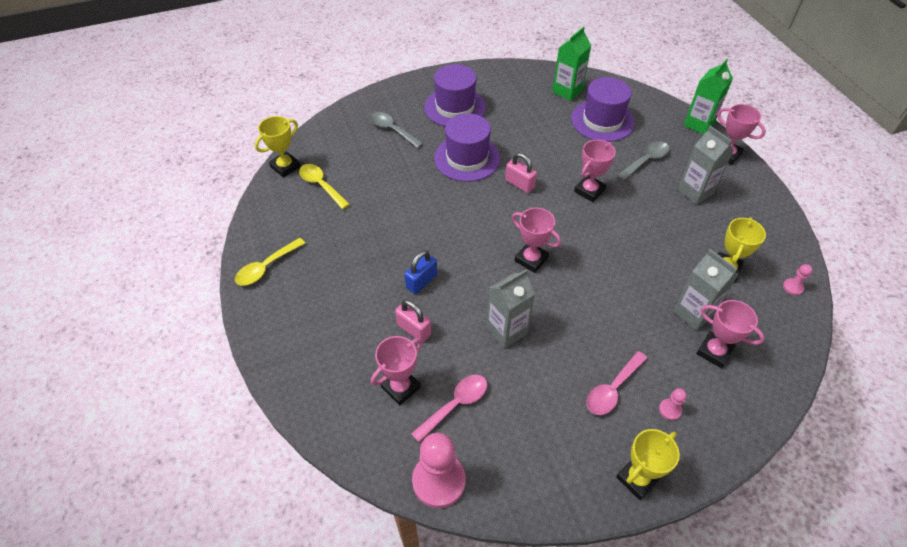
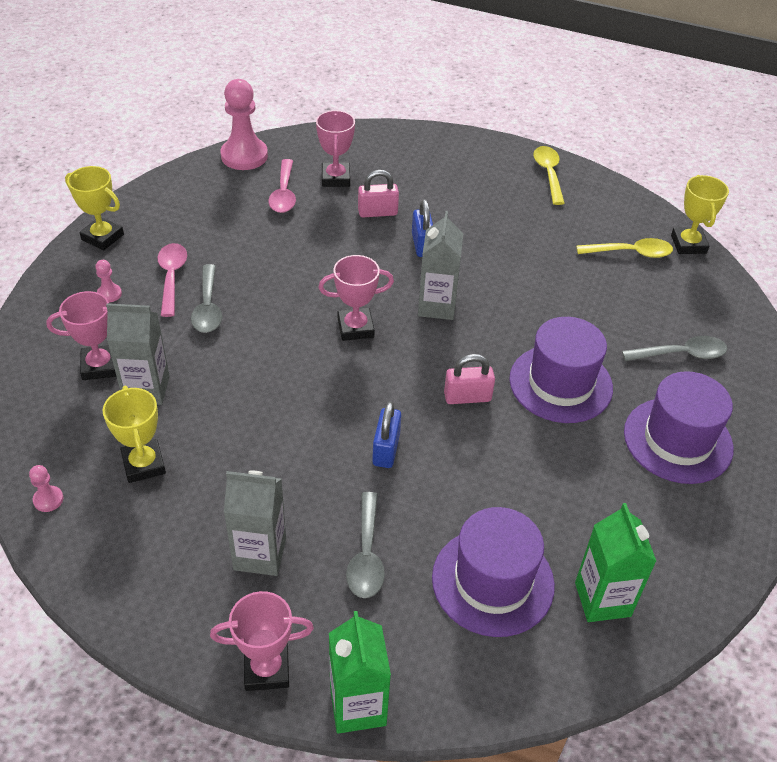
camera: 130 degrees right, 5 degrees down
(507, 330) = (305, 259): grey carton -> grey carton (437, 306)
(589, 191) = (386, 449): pink trophy -> blue padlock
(608, 343) = (208, 307): none -> grey spoon
(637, 478) = (102, 237): yellow trophy -> yellow trophy turned 60 degrees counterclockwise

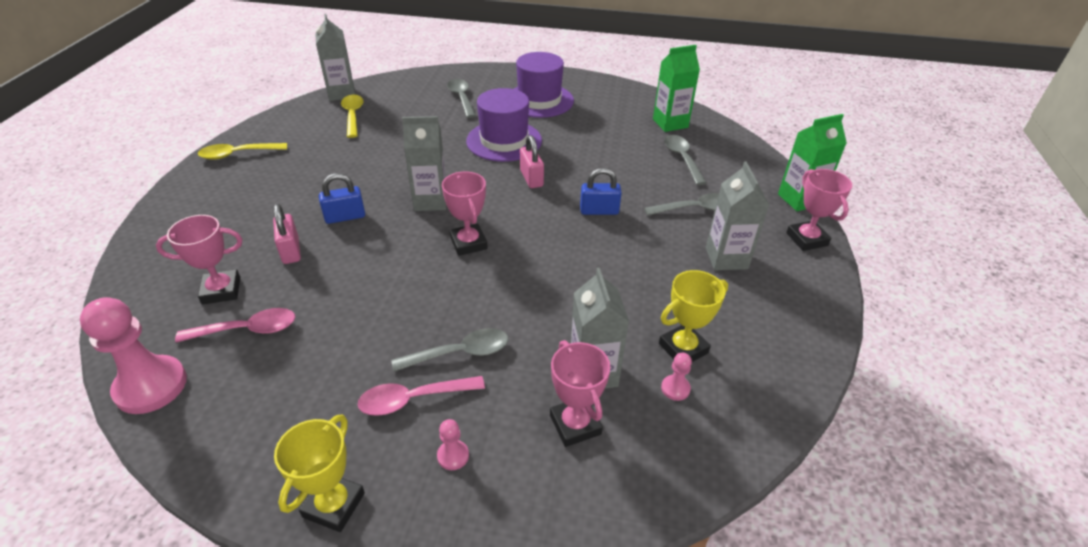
camera: 100 degrees left, 5 degrees down
(48, 499) = (758, 408): pink pawn -> pink pawn (675, 388)
(493, 581) = (682, 159): purple hat -> grey spoon
(688, 244) = (341, 93): yellow trophy -> grey carton

